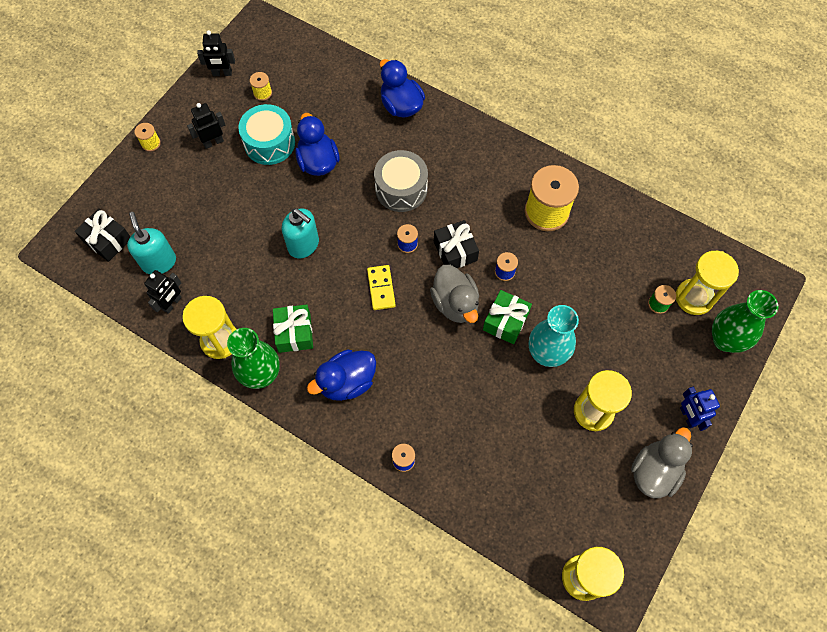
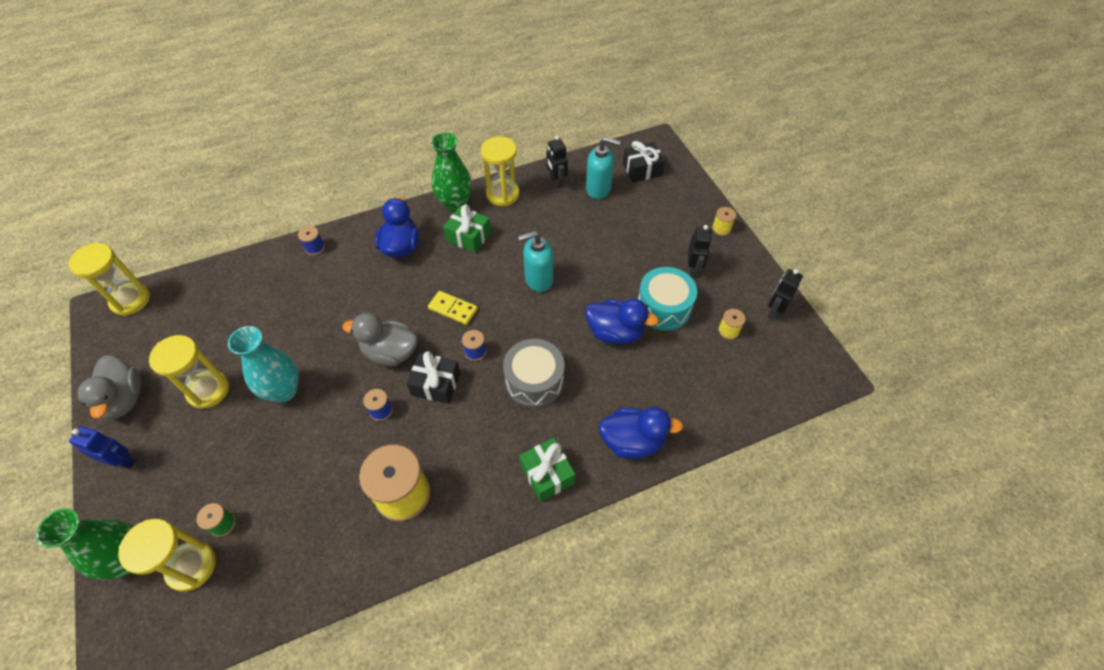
camera: 125 degrees right, 10 degrees down
(505, 321) = (339, 379): green gift -> green gift (547, 474)

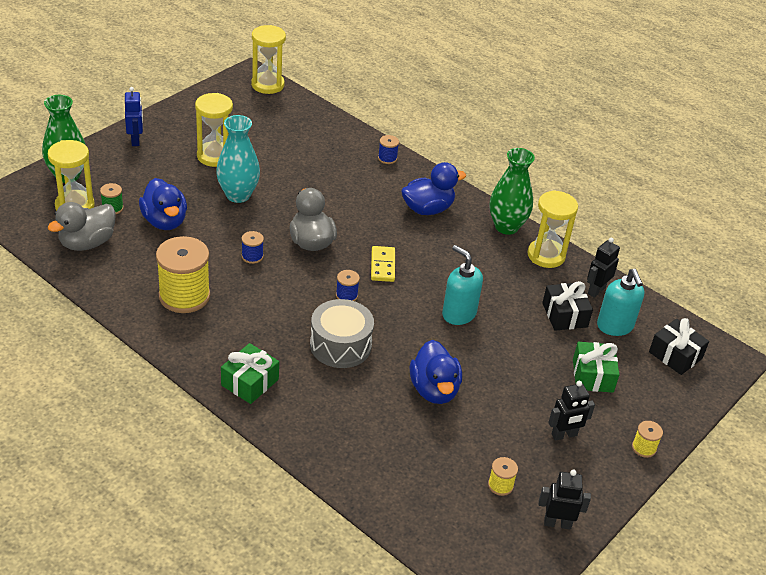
camera: 60 degrees right, 15 degrees down
(124, 399) = (183, 119): grey duck -> grey duck (87, 243)
(436, 384) = (297, 281): black gift -> black gift (564, 315)
(468, 236) = (473, 249): green gift -> green gift (592, 376)
(632, 441) = (317, 435): blue duck -> blue duck (165, 221)
(663, 307) = (493, 421): turquoise drum -> none

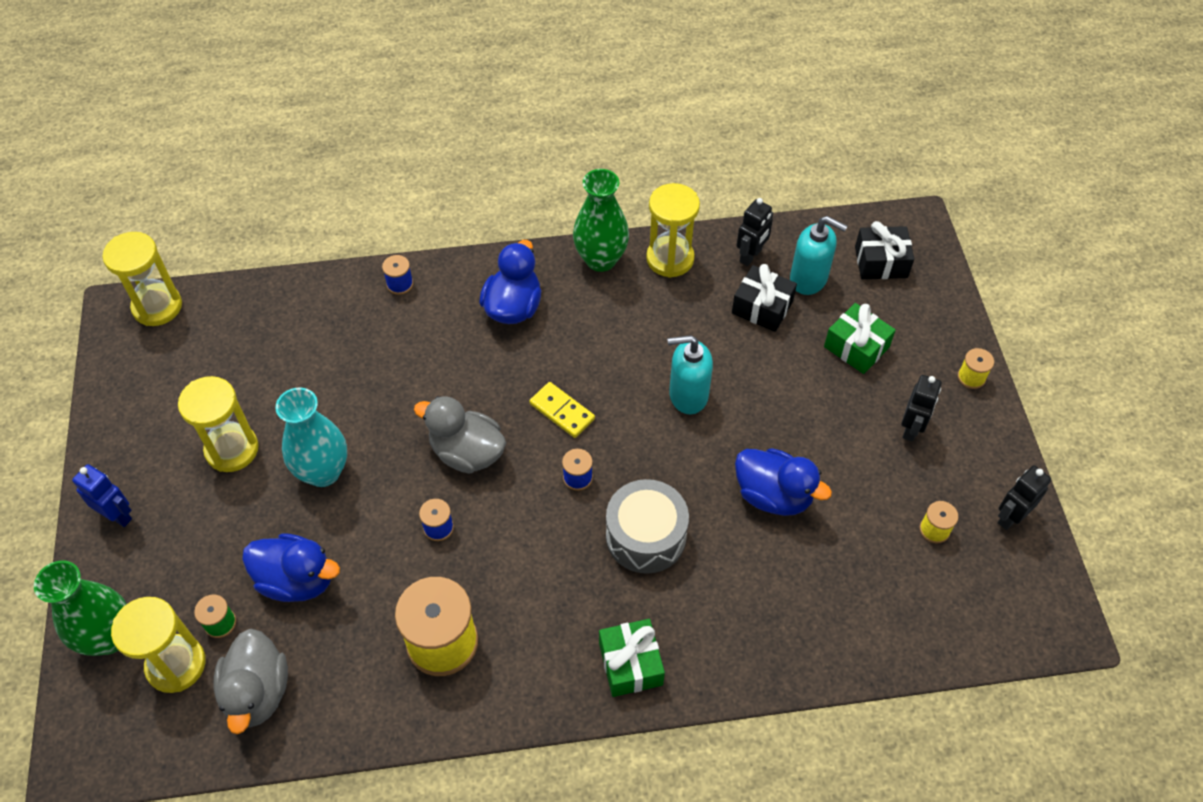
camera: 45 degrees left, 15 degrees up
(596, 290) = (751, 256): black robot -> black robot turned 135 degrees counterclockwise

